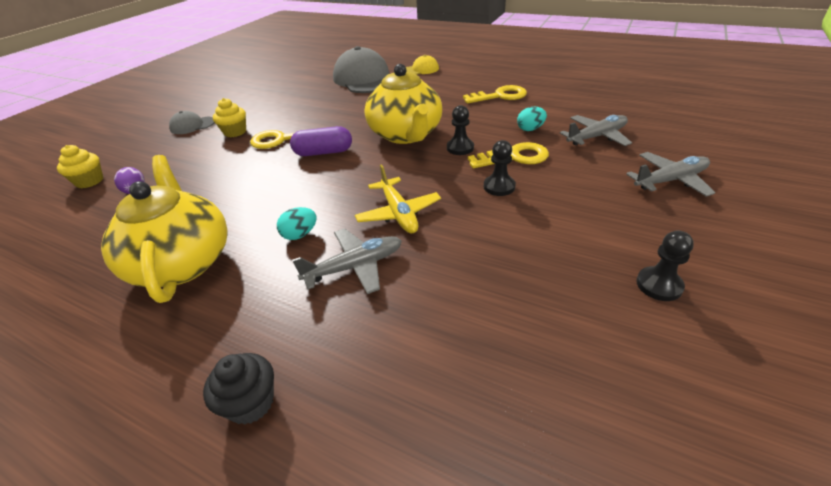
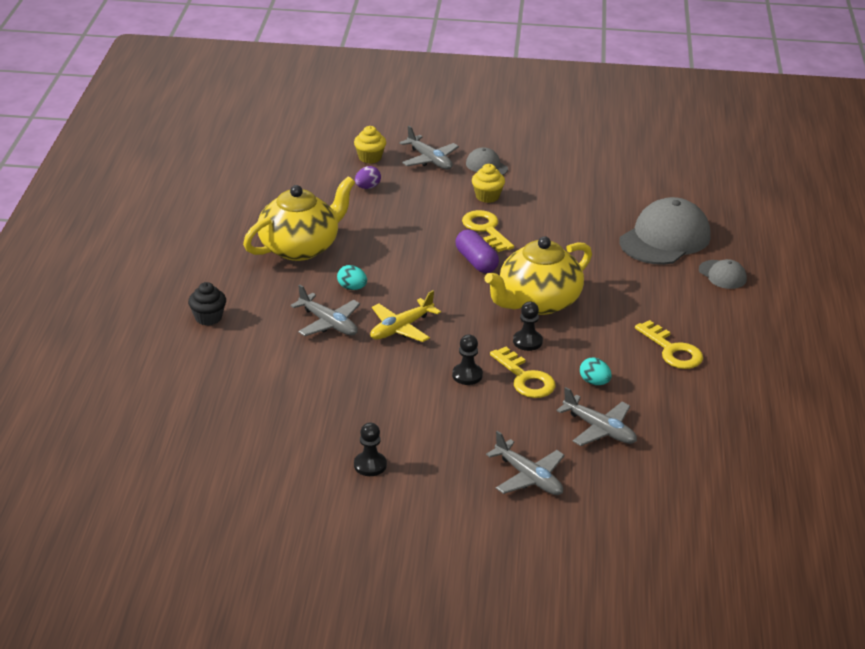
camera: 65 degrees right, 5 degrees down
(144, 149) = (429, 160): none -> grey plane
(421, 69) = (722, 275): yellow cap -> grey cap

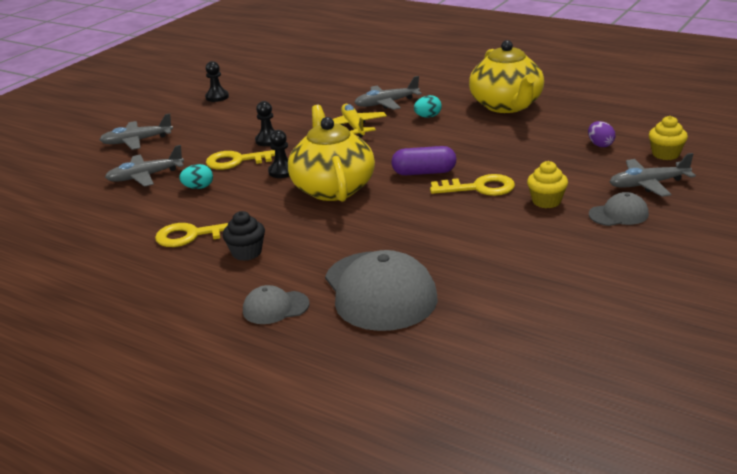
camera: 120 degrees right, 5 degrees down
(208, 318) = (431, 69): black cupcake -> black cupcake (246, 252)

